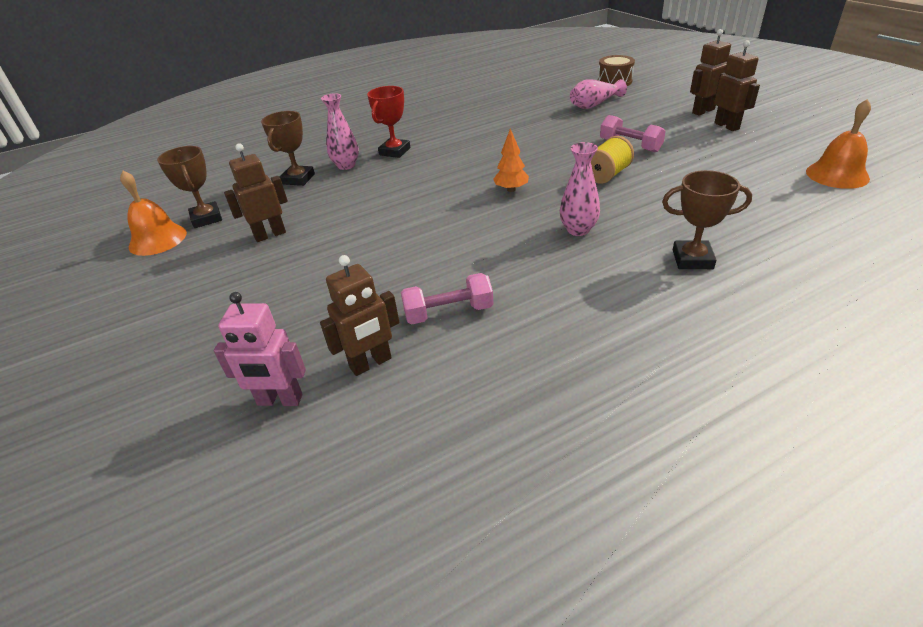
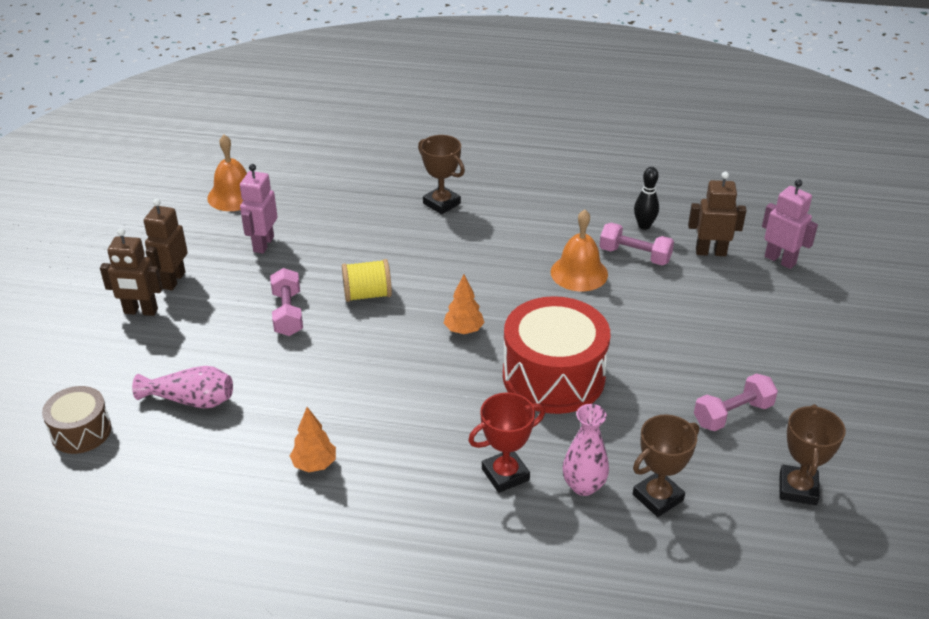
camera: 145 degrees left, 0 degrees up
(157, 239) = (862, 485): orange bell -> orange bell (579, 273)
(270, 235) = (732, 414): brown robot -> pink dumbbell
(417, 196) = (553, 376): none -> red drum
(473, 354) = (644, 226): none -> black bowling pin
(495, 116) = (314, 464): none -> orange tree
(578, 230) = (473, 261): pink vase -> none
(734, 163) = (263, 244): none -> pink robot

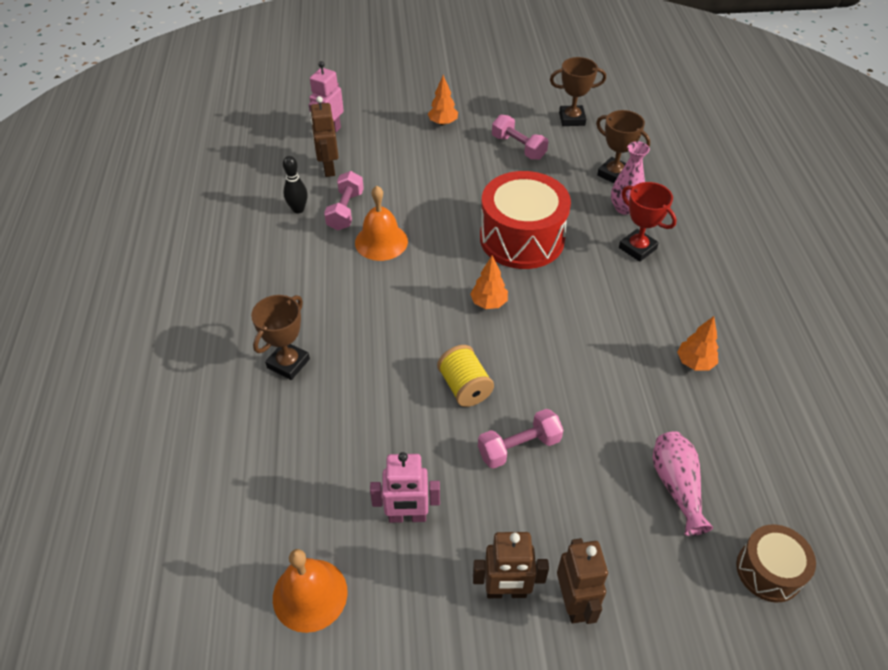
camera: 105 degrees left, 10 degrees up
(795, 354) = (443, 123): none -> orange tree

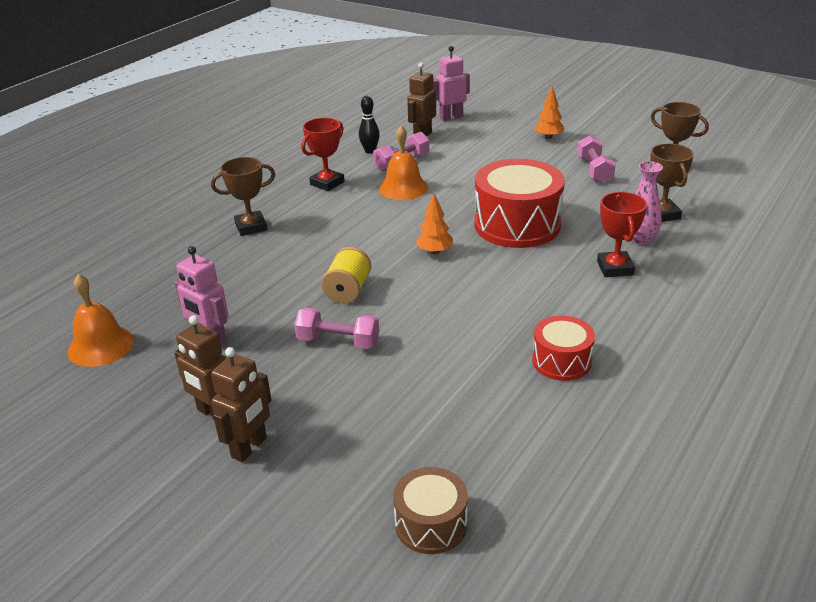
camera: 40 degrees right, 15 degrees down
(302, 270) = (327, 183): none -> red trophy
(676, 486) = (429, 427): pink vase -> none
(694, 363) = (561, 361): orange tree -> red drum

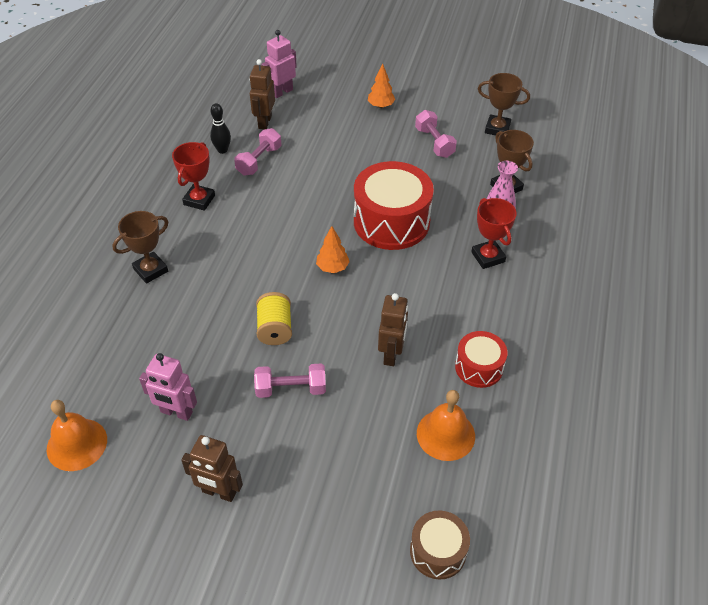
camera: 20 degrees left, 15 degrees up
(249, 448) = (265, 519): brown robot -> brown robot (391, 354)
(403, 188) = (273, 193): orange bell -> orange bell (445, 434)

